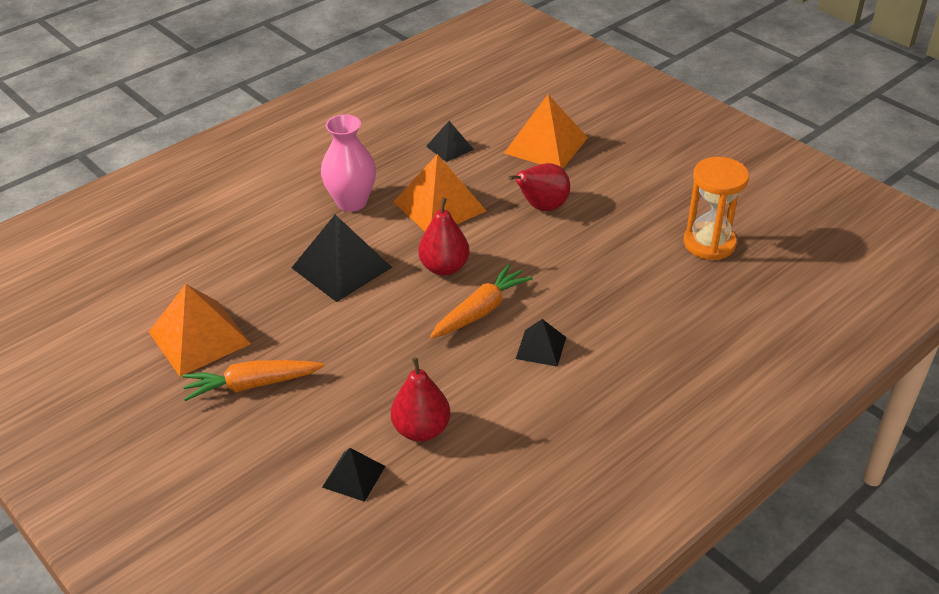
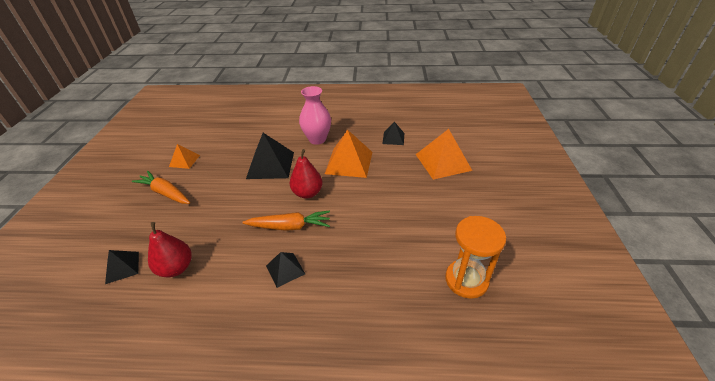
camera: 45 degrees right, 0 degrees up
(199, 337) = (184, 160): orange pyramid -> orange pyramid, size x0.55
(542, 207) = (396, 192): red pear -> none

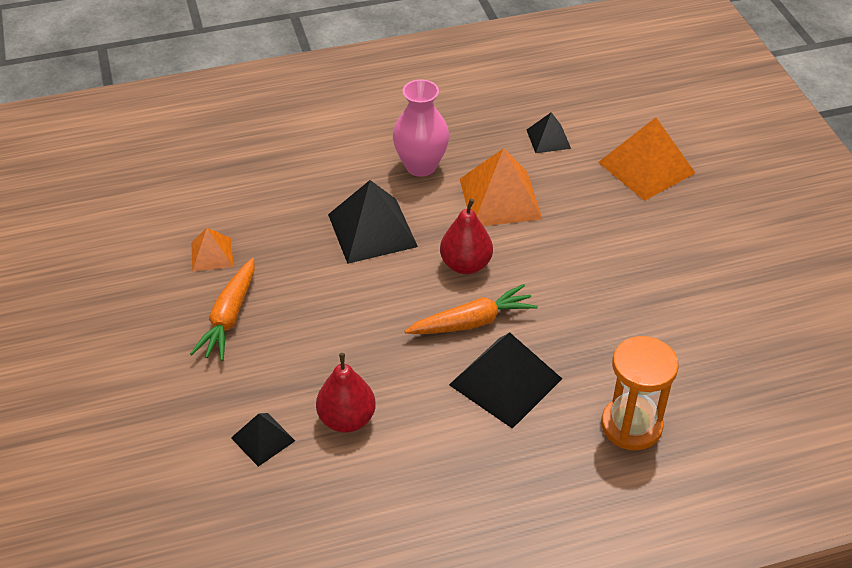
camera: 20 degrees left, 5 degrees up
(165, 193) = (229, 317): orange carrot -> orange carrot turned 90 degrees counterclockwise
(285, 269) = (506, 381): black pyramid -> black pyramid, size x1.83
(466, 280) = (747, 335): orange hourglass -> orange hourglass (631, 425)

